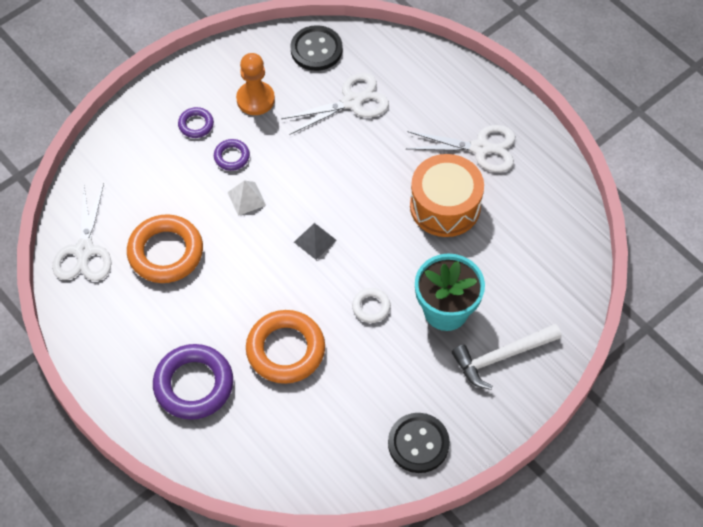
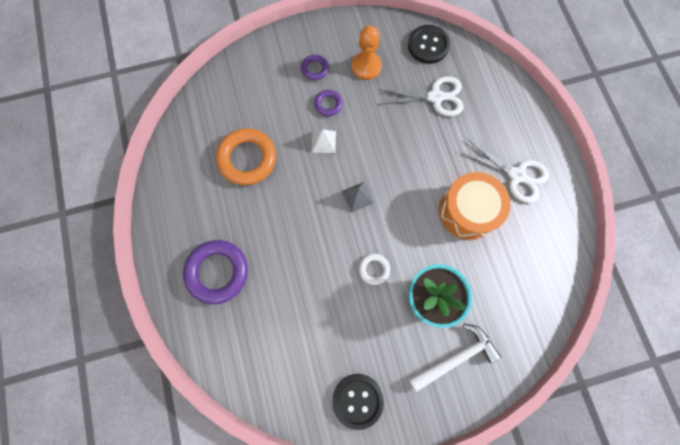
camera: 25 degrees right, 15 degrees up
(84, 250) = (193, 133): white scissors -> none
(285, 350) = (295, 275): orange ring -> none
(502, 357) = (455, 358): white hammer -> white hammer turned 150 degrees clockwise

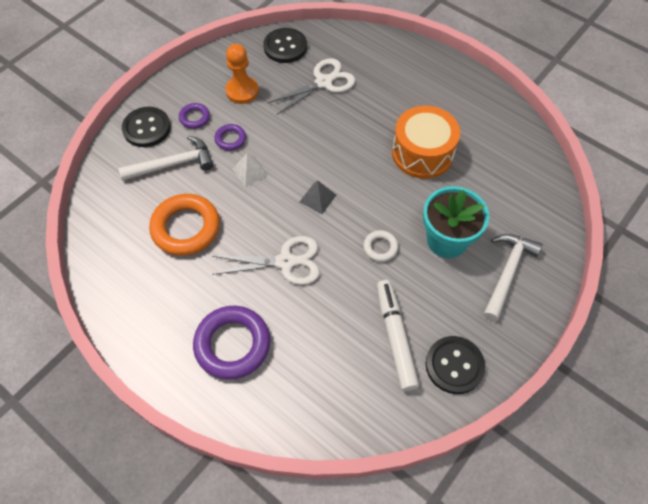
camera: 35 degrees left, 15 degrees down
(273, 100) = (173, 164): none -> white hammer
(275, 57) = (147, 128): none -> black button
(331, 347) = (395, 337): none -> white marker
(516, 175) = (439, 103): white scissors -> white scissors (285, 262)

